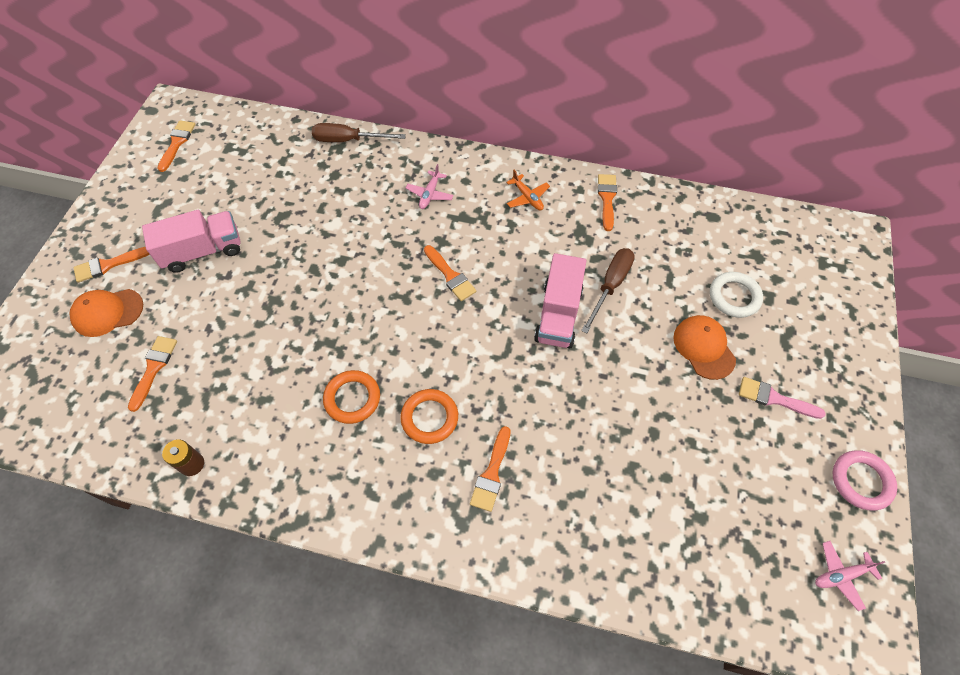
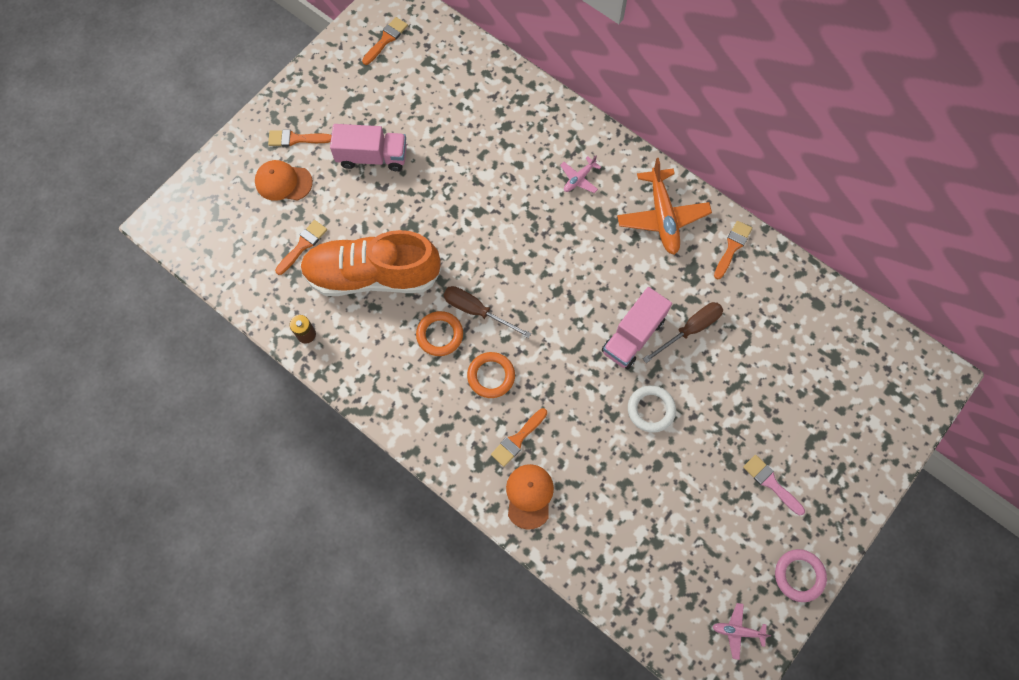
camera: 25 degrees right, 10 degrees up
(249, 367) = (372, 275): none -> orange shoe
(348, 140) = (532, 95): brown screwdriver -> brown screwdriver (477, 311)
(450, 275) = (561, 263): orange brush -> none
(527, 197) = (662, 217): orange plane -> orange plane, size x2.02
(704, 347) = (738, 416): orange cap -> orange cap (529, 496)
(734, 297) = (791, 385): white ring -> white ring (651, 409)

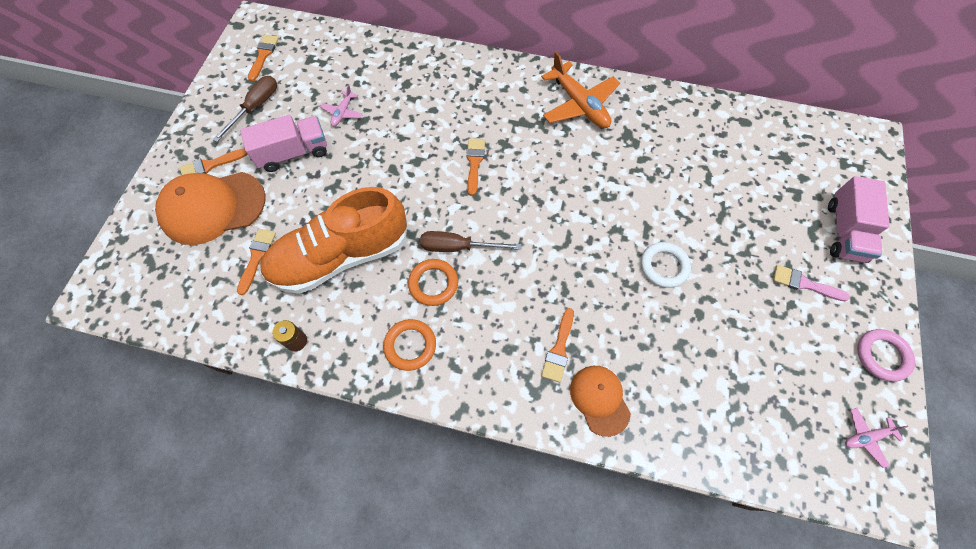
camera: 25 degrees left, 5 degrees down
(283, 182) = (212, 207): orange cap -> orange cap, size x1.70
(491, 376) = (502, 300): orange ring -> orange ring (410, 345)
(579, 179) = (492, 101): pink plane -> pink plane (343, 112)
(633, 336) = (611, 209): pink truck -> pink truck (845, 231)
(690, 330) = (656, 184): brown screwdriver -> brown screwdriver (255, 107)
(732, 247) = (650, 105): orange brush -> orange brush (474, 163)

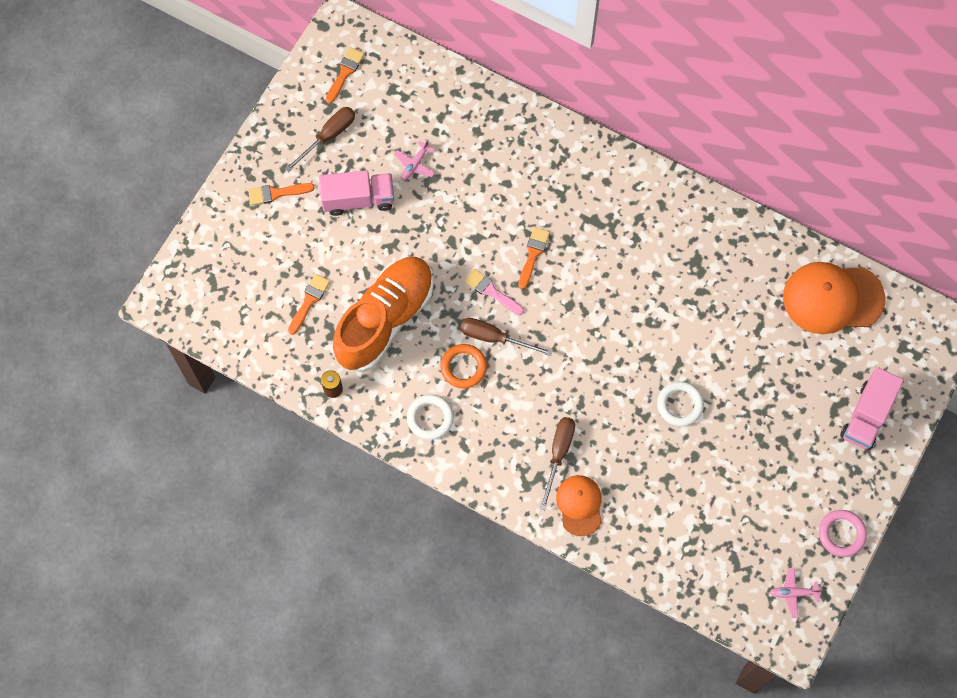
camera: 15 degrees right, 5 degrees up
(212, 207) = (274, 240): orange cap -> orange cap (832, 298)
(341, 256) = (385, 319): orange shoe -> orange shoe turned 135 degrees clockwise
(410, 345) = (430, 418): orange ring -> white ring
(559, 349) = (558, 454): orange brush -> brown screwdriver
(579, 104) = (658, 214): orange plane -> none
(804, 284) = (803, 454): pink brush -> pink brush (491, 291)

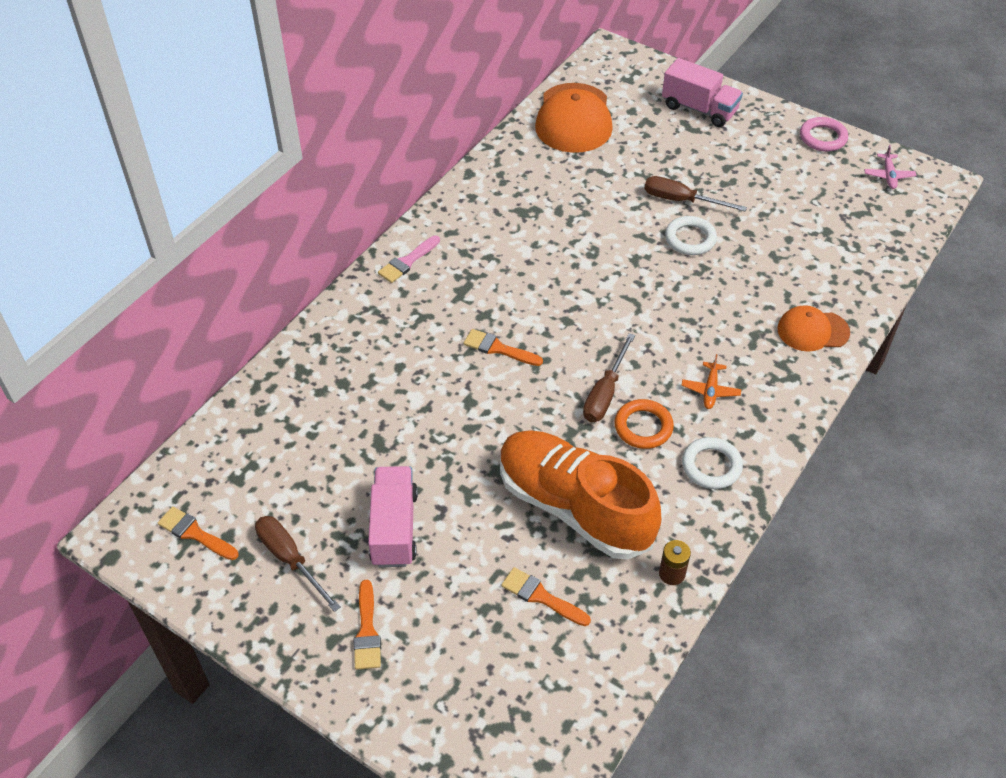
camera: 85 degrees left, 20 degrees down
(415, 164) = (354, 460): pink plane -> none
(491, 291) = (543, 392): pink brush -> pink brush (407, 261)
(505, 419) = (710, 390): none -> orange plane
(558, 454) = (752, 344): brown screwdriver -> brown screwdriver (681, 200)

